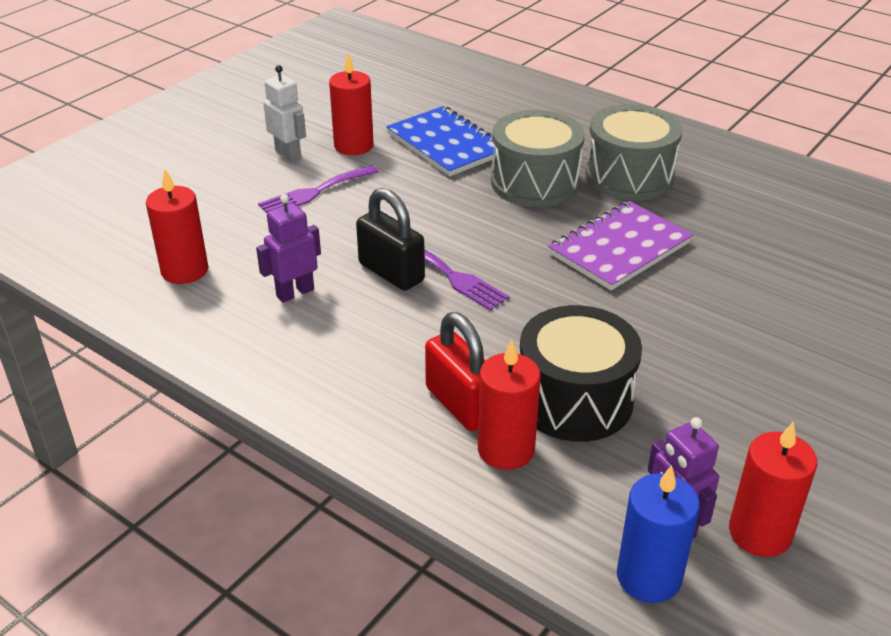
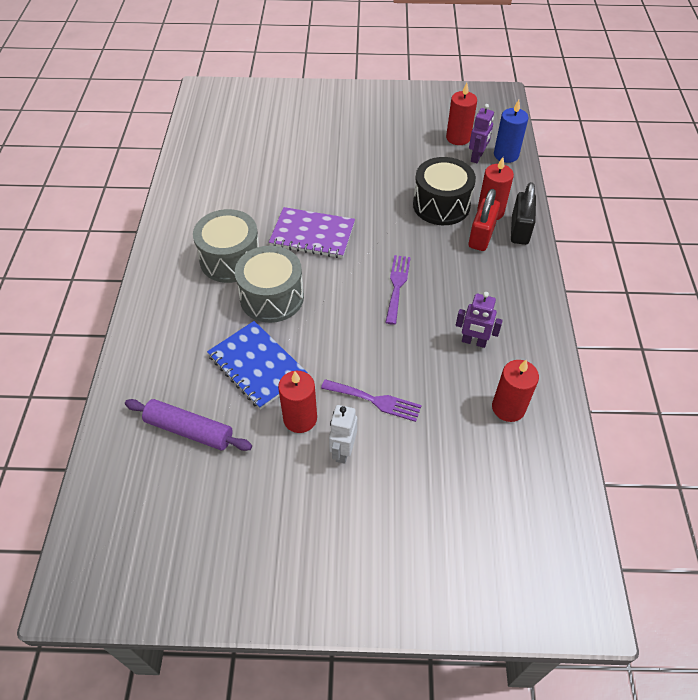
camera: 125 degrees left, 15 degrees up
(391, 272) = (418, 312): black padlock -> black padlock (520, 230)
(416, 93) = (189, 430): none -> purple rolling pin
(446, 144) = (257, 366): blue notebook -> blue notebook turned 60 degrees counterclockwise

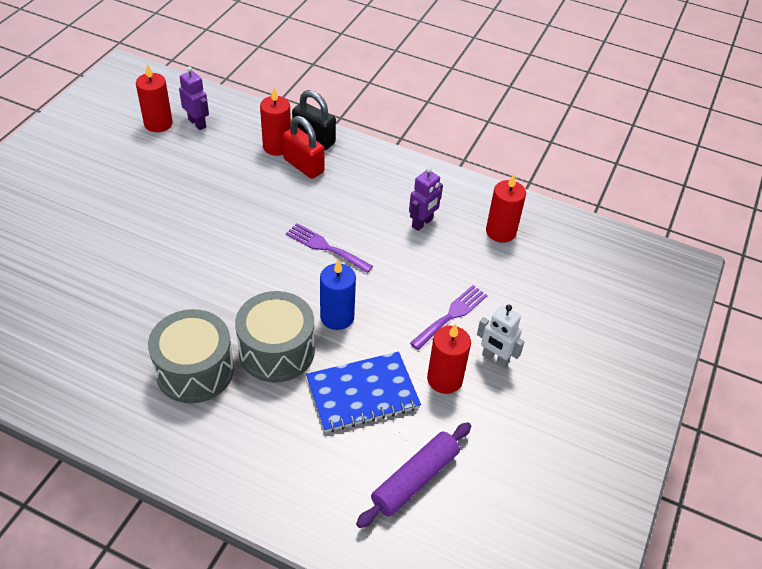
camera: 70 degrees left, 5 degrees down
(312, 235) = (210, 286): purple notebook -> none
(441, 205) = (242, 174): black drum -> none
(506, 155) = (211, 104): blue candle -> blue candle (337, 317)

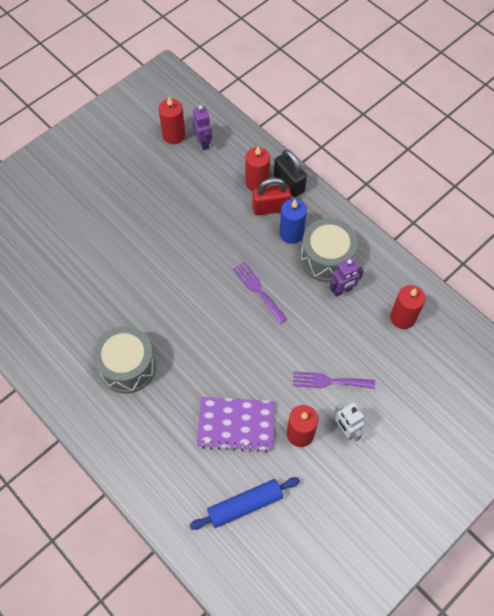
camera: 25 degrees right, 15 degrees up
(277, 351) = (189, 369): grey drum -> grey drum (326, 258)
(303, 166) = (271, 207): red padlock -> red padlock turned 75 degrees counterclockwise
(337, 317) = (243, 355): blue candle -> blue candle (291, 233)
(362, 394) = (236, 425): blue notebook -> purple notebook
(415, 479) = (245, 505): purple rolling pin -> blue rolling pin
(451, 315) = (329, 381): purple fork -> purple fork turned 150 degrees counterclockwise

